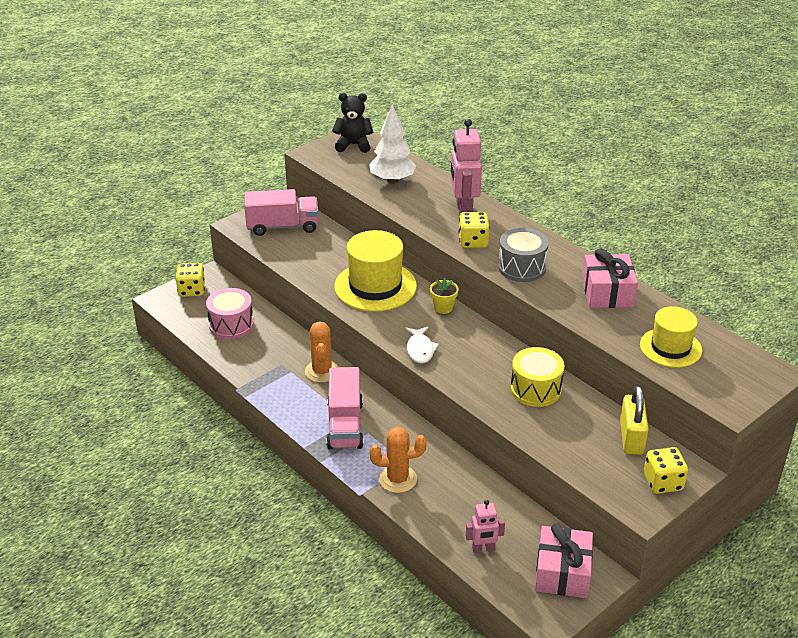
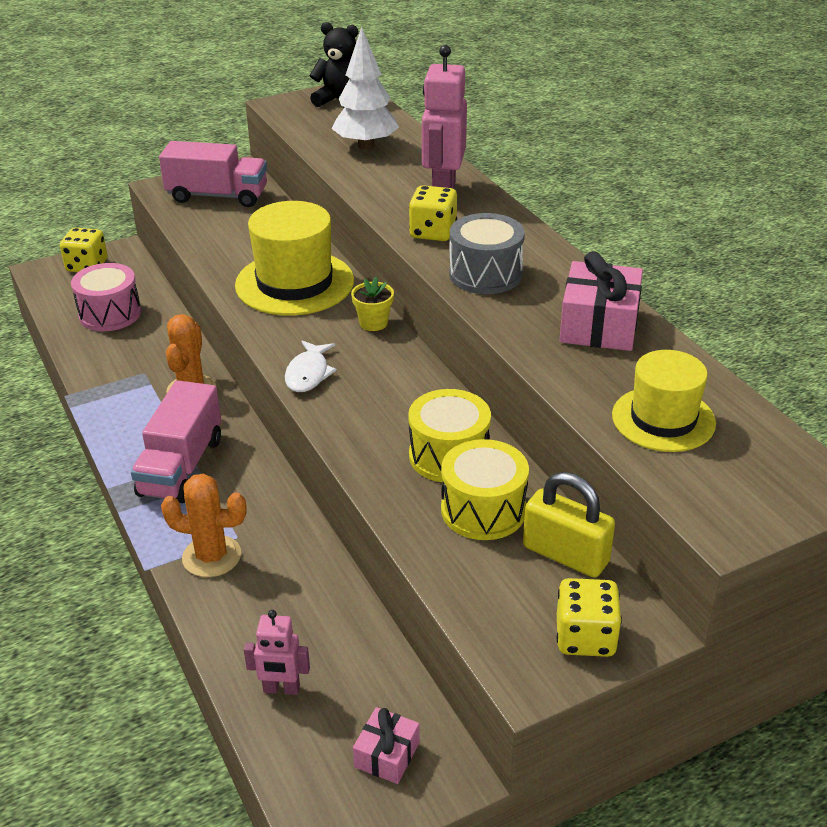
camera: 15 degrees right, 0 degrees up
(562, 573) = (387, 755): pink gift -> pink gift, size x0.56
(572, 419) = (483, 510): none -> yellow drum
(631, 437) = (565, 554): yellow padlock -> yellow padlock turned 75 degrees counterclockwise

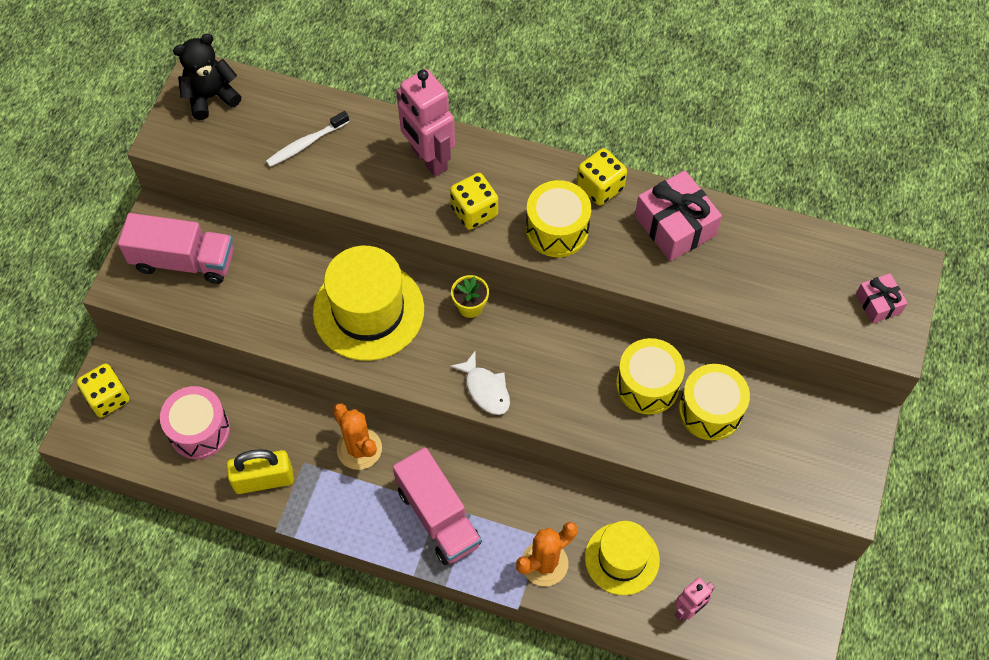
camera: 45 degrees left, 25 degrees up
(217, 196) = (184, 261): pink truck -> pink truck turned 45 degrees clockwise
(366, 146) = (306, 144): white tree -> white toothbrush
(387, 755) = (781, 595): pink gift -> pink gift (878, 303)
(485, 274) = (557, 230): grey drum -> yellow drum
(565, 554) = (783, 405): yellow padlock -> yellow padlock (263, 479)
(585, 637) = (847, 452): yellow dice -> yellow dice (600, 187)
(663, 419) = (788, 282): yellow hat -> yellow hat (622, 558)

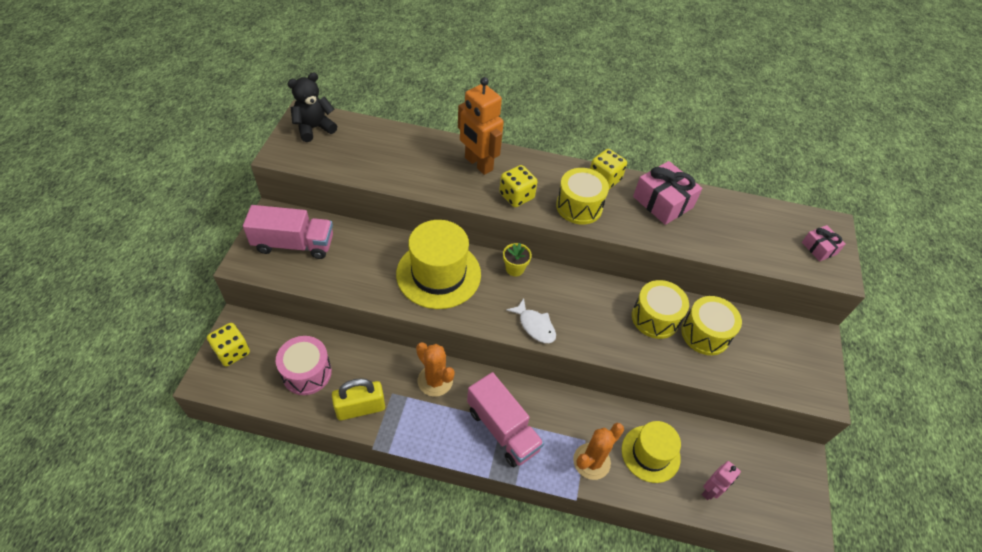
camera: 10 degrees left, 10 degrees down
(306, 144) = (387, 156): white toothbrush -> none
(428, 159) = (478, 164): pink robot -> orange robot

